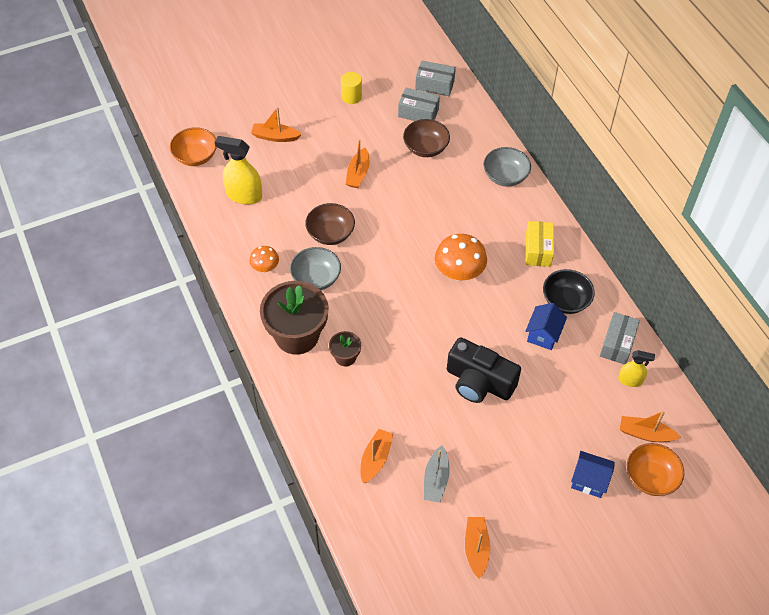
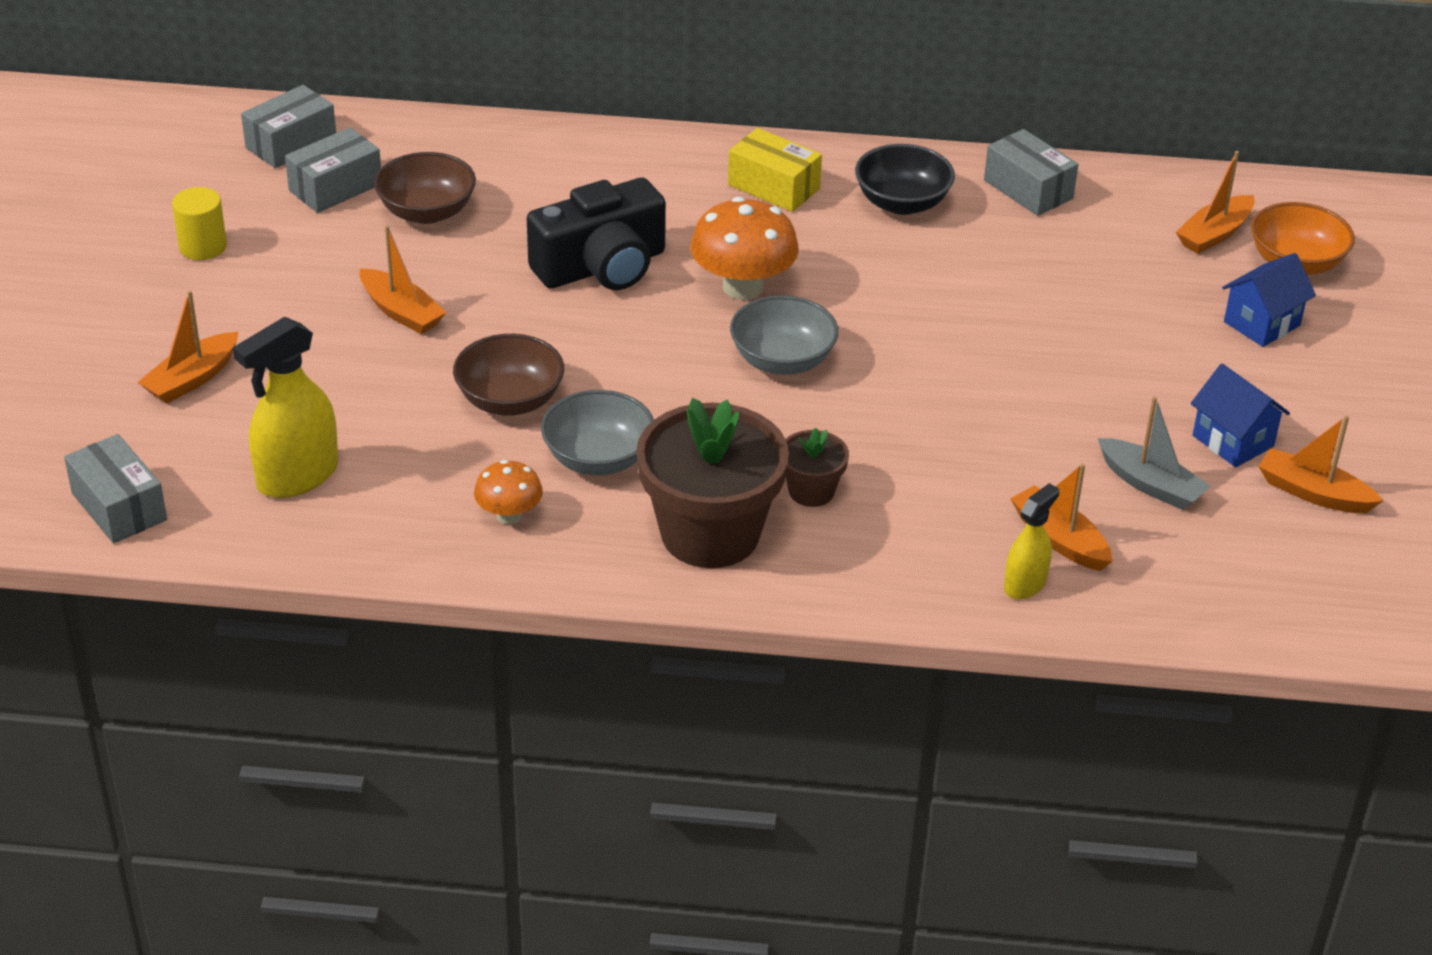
camera: 60 degrees left, 15 degrees down
(195, 156) = (119, 506): orange bowl -> grey box
(479, 382) = (989, 358): black camera -> black camera (602, 267)
(505, 176) = (584, 155): grey bowl -> grey bowl (782, 360)
(543, 335) = (950, 253): blue house -> blue house (1233, 441)
(630, 380) = (1106, 206): yellow spray bottle -> yellow spray bottle (1025, 584)

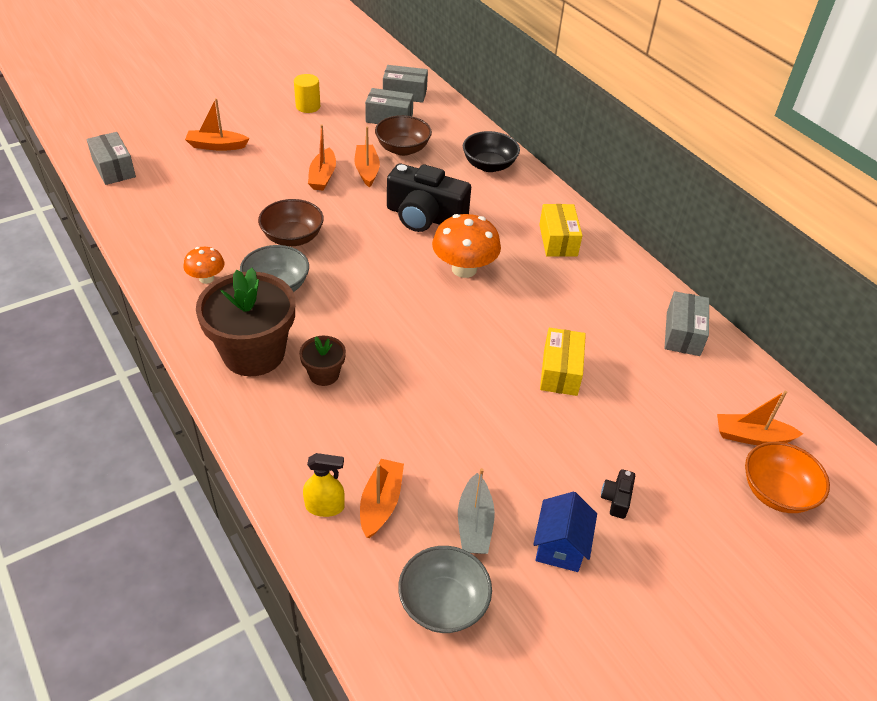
camera: 50 degrees right, 5 degrees up
(119, 506) = (114, 168): grey box -> grey box turned 45 degrees counterclockwise
(297, 476) = (177, 204): yellow spray bottle -> none
(782, 360) = (421, 311): grey bowl -> grey bowl (443, 603)
(902, 203) = (605, 291): black bowl -> black bowl (489, 165)
(995, 308) = (560, 371): none -> yellow box
(1208, 370) = (616, 499): none -> black camera
(1261, 324) = (694, 504): blue house -> none
(1313, 493) = (553, 619): orange boat -> orange boat (367, 170)

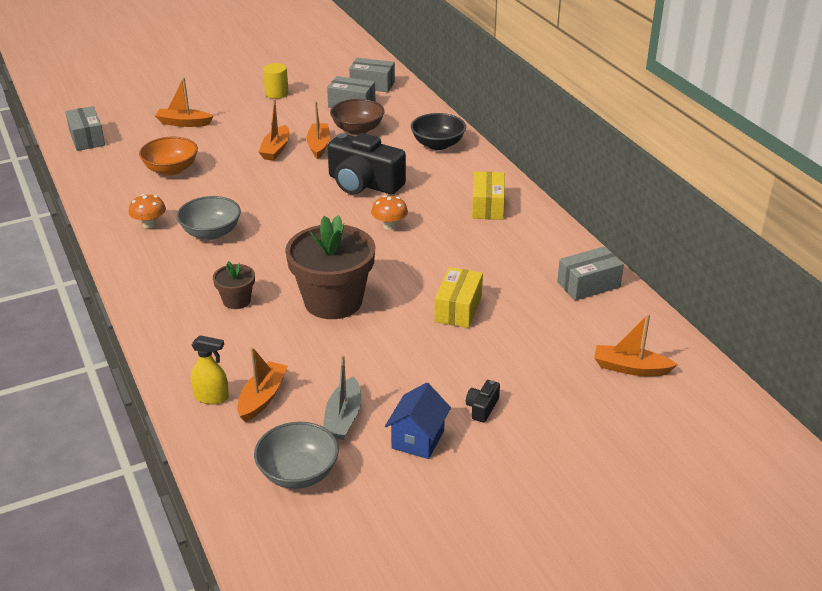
camera: 10 degrees right, 10 degrees down
(253, 353) = (177, 282): brown flower pot -> brown flower pot (333, 301)
(292, 237) = (235, 196): brown bowl -> none
(464, 269) = (389, 226): orange mushroom -> orange mushroom, size x0.57
(683, 333) = (588, 285): grey box -> grey box turned 45 degrees clockwise
(776, 492) = (640, 412): orange bowl -> orange bowl (171, 169)

